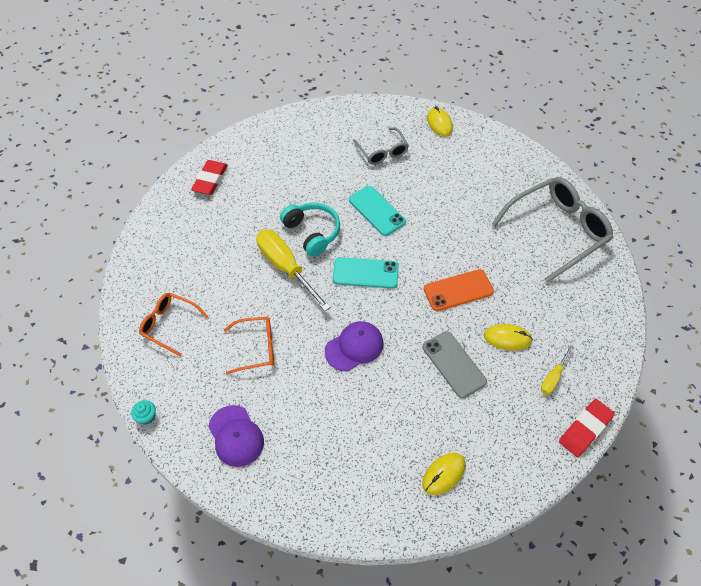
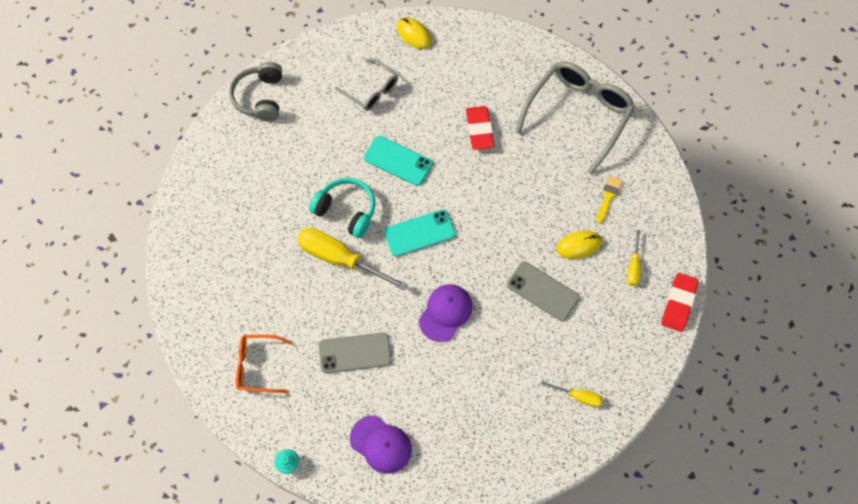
camera: 25 degrees left, 10 degrees up
(210, 180) = (210, 193): red eraser -> red eraser (479, 130)
(256, 348) = (355, 353): orange glasses -> grey phone
(289, 127) = (260, 97): none -> grey headphones
(443, 474) = (578, 396): yellow mouse -> yellow screwdriver
(458, 290) = (514, 215): orange phone -> none
(555, 307) = (608, 196): none -> yellow brush

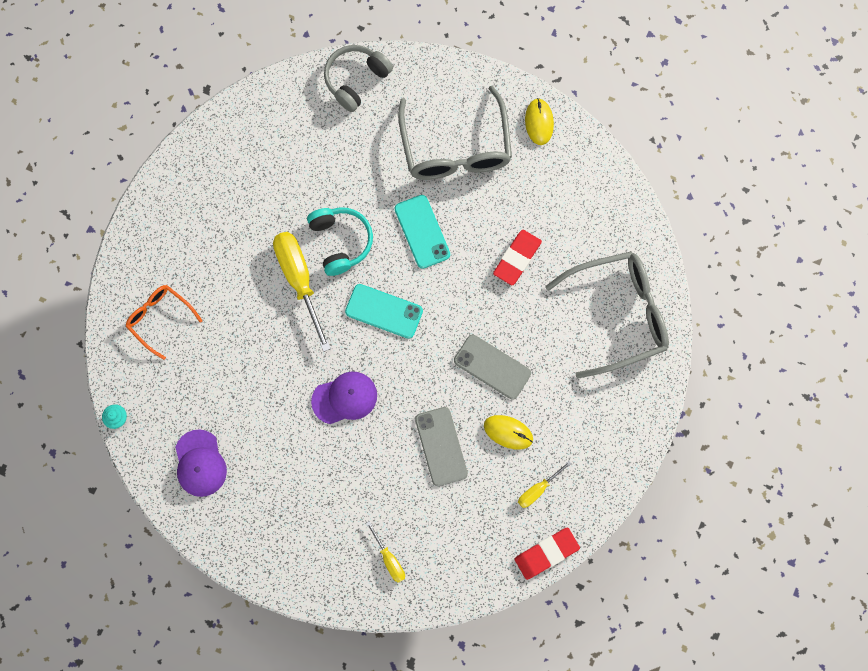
camera: 40 degrees right, 10 degrees up
(355, 353) = (243, 371): grey phone -> grey phone (492, 367)
(371, 90) = (455, 148): grey glasses -> grey glasses, size x1.83
(608, 196) = (574, 410): yellow brush -> none

